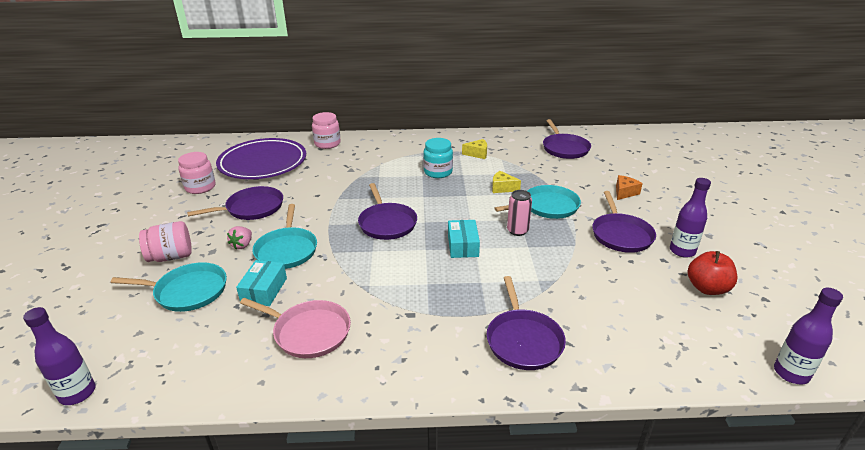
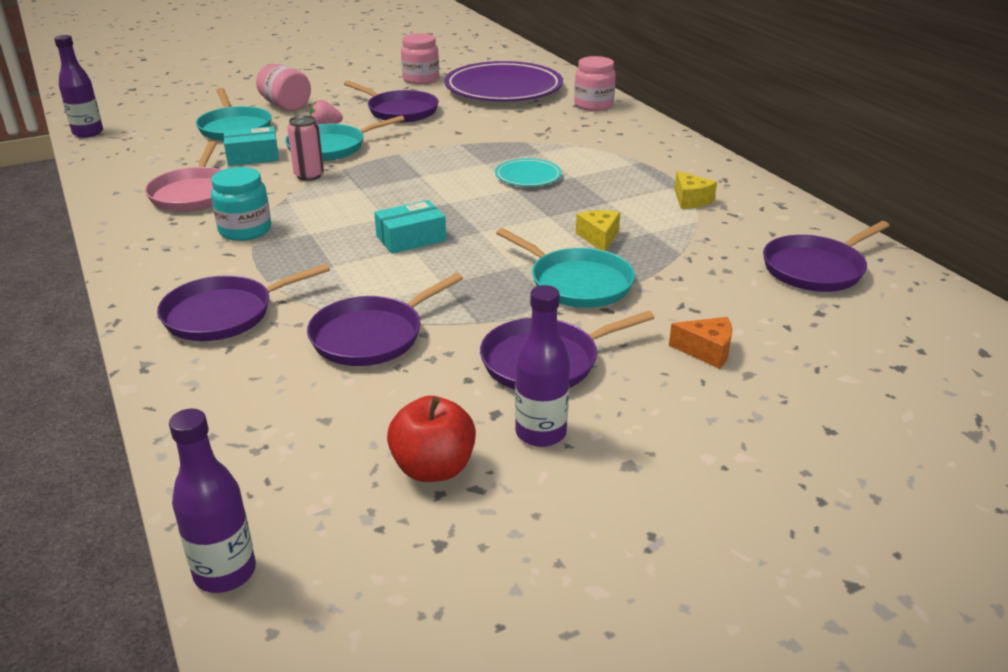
camera: 65 degrees right, 0 degrees up
(387, 223) = (427, 182): purple pan -> purple pan (372, 336)
(409, 188) = (528, 176): none -> turquoise plate
(438, 172) = (595, 184): turquoise jar -> turquoise jar (245, 230)
(517, 231) = (481, 270): pink can -> pink can (309, 175)

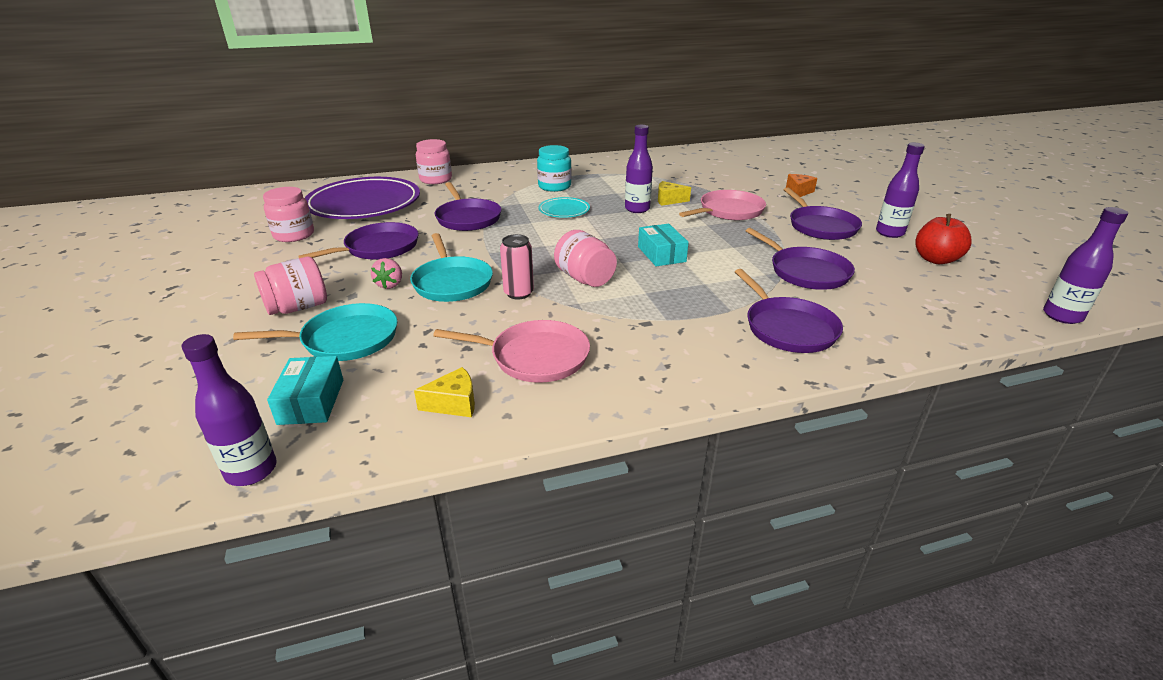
camera: 80 degrees left, 0 degrees up
(245, 230) = (633, 323): turquoise jar -> turquoise jar (554, 186)
(253, 156) = (449, 324): turquoise box -> turquoise box (311, 401)
(342, 201) = (585, 279): none -> pink jar
(553, 218) = (637, 209): none -> purple bottle
(576, 283) = (728, 211): turquoise pan -> pink pan
(690, 200) = (620, 174): yellow cheese -> yellow cheese (454, 403)
(816, 269) = (710, 161): purple pan -> purple pan (467, 218)

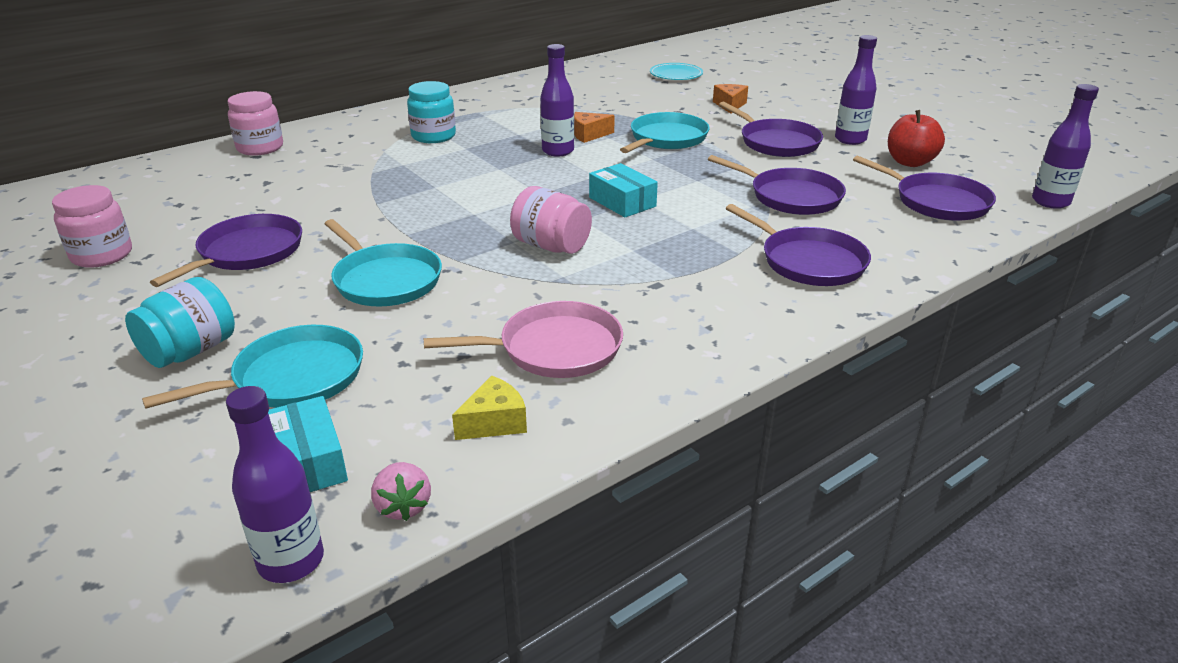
camera: 20 degrees left, 0 degrees up
(298, 307) = (190, 351): pink jar -> turquoise jar
(364, 204) = (178, 196): purple plate -> none
(390, 284) = (301, 297): pink strawberry -> pink strawberry (403, 506)
(467, 218) = (345, 194): purple pan -> purple pan (937, 202)
(518, 293) = (481, 278): pink can -> none
(564, 210) = (467, 166): turquoise plate -> turquoise plate (676, 75)
(669, 200) = (589, 135): yellow cheese -> orange cheese
(728, 211) = (666, 139): pink pan -> turquoise pan

